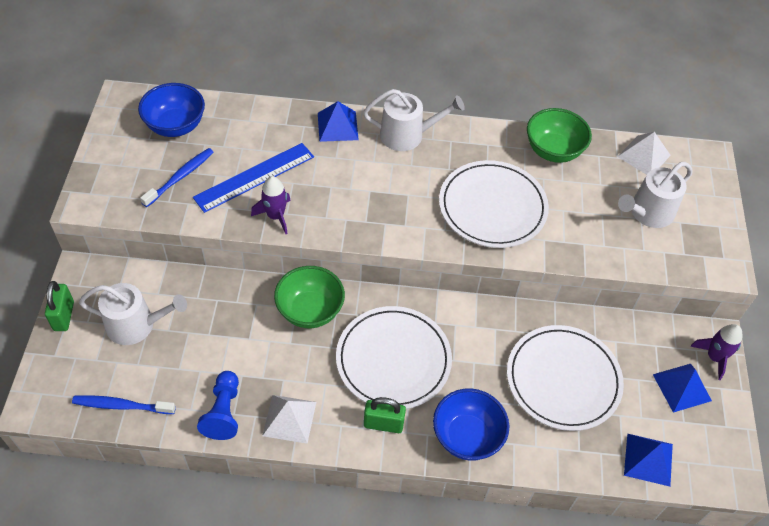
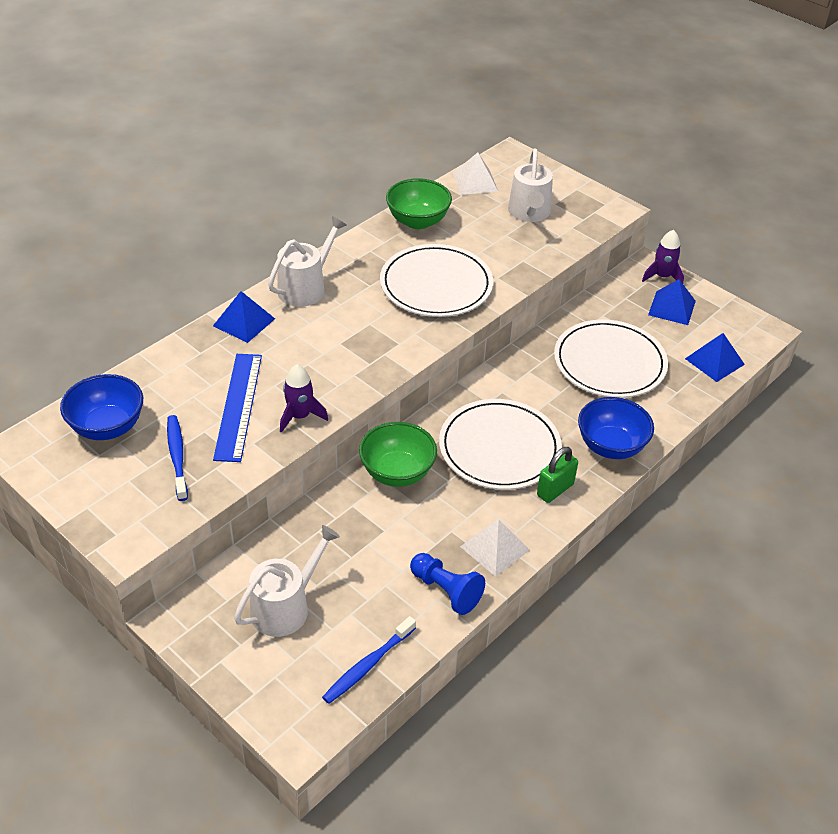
camera: 50 degrees left, 10 degrees down
(64, 316) = (213, 661): green padlock -> none

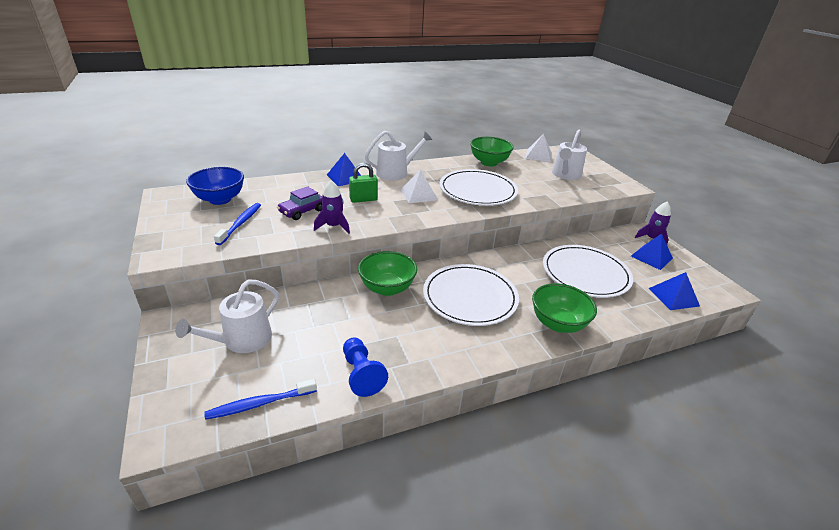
camera: 25 degrees right, 10 degrees down
(238, 406) = (302, 211): blue ruler -> purple car
(285, 607) = (242, 340): white watering can -> white watering can turned 150 degrees clockwise
(494, 548) = (421, 359): white pyramid -> white pyramid (419, 194)
(555, 490) = (495, 337): green padlock -> green padlock (363, 199)
(611, 446) = (558, 323): blue bowl -> green bowl

